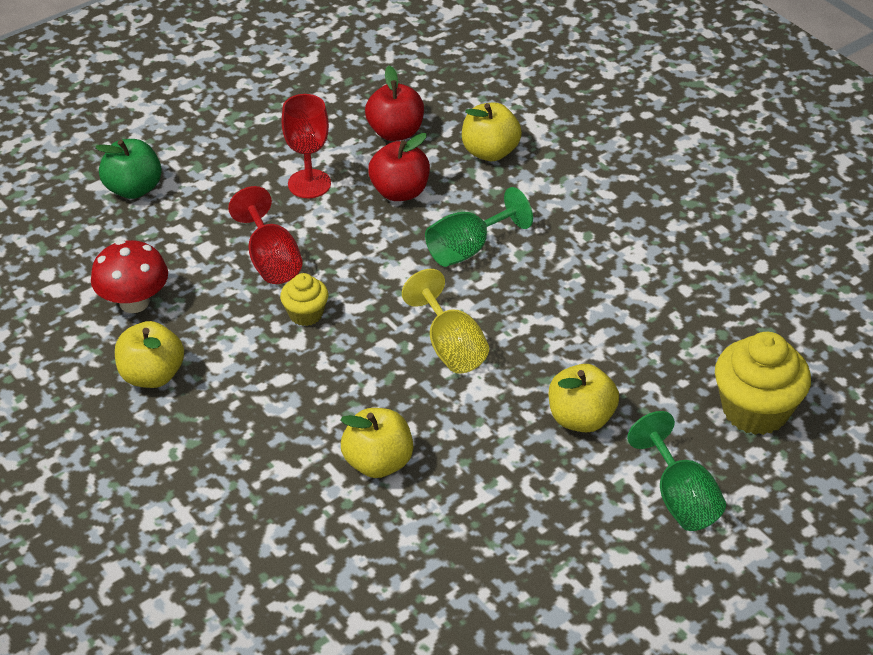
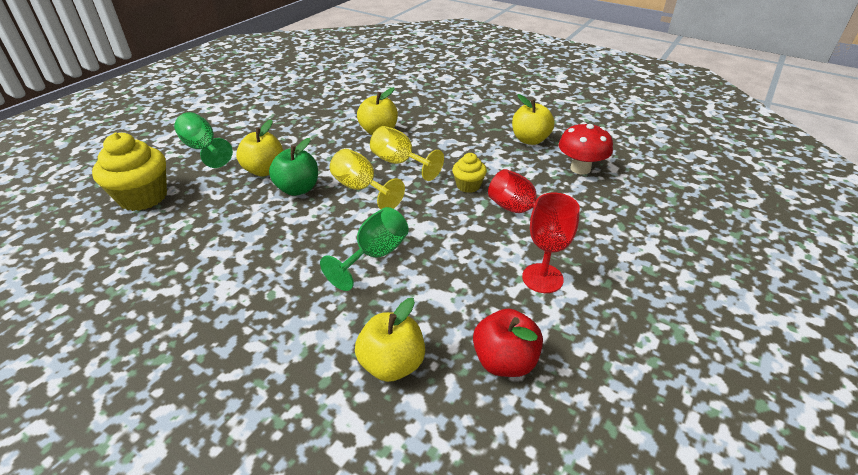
camera: 160 degrees right, 5 degrees down
(133, 189) = (672, 237): green apple -> green apple (298, 189)
(377, 380) = (399, 163): none -> yellow goblet
(400, 192) = (459, 292): red apple -> none

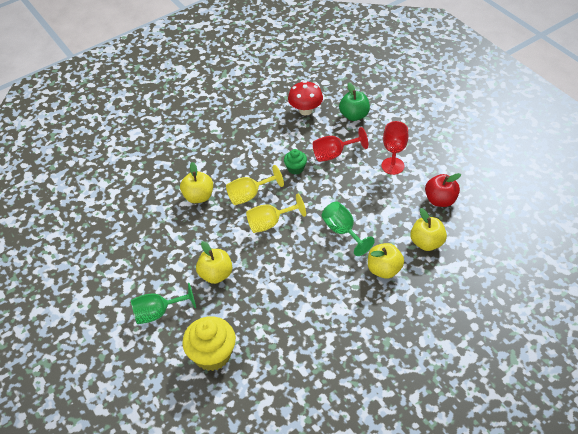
camera: 65 degrees left, 10 degrees up
(298, 189) = (252, 258): green apple -> green apple (354, 115)
(468, 186) = (295, 168): yellow cupcake -> green cupcake
(530, 140) = (259, 120): yellow apple -> yellow apple (384, 269)

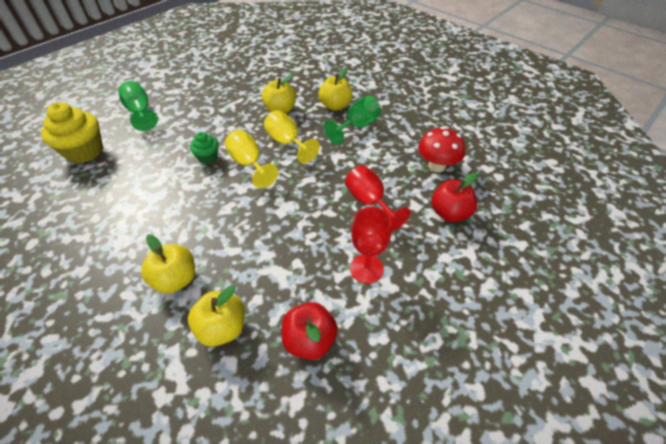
camera: 75 degrees right, 0 degrees up
(216, 274) = (180, 138): yellow apple -> yellow apple (335, 106)
(295, 168) = (336, 171): green cupcake -> green cupcake (208, 157)
(343, 231) = (240, 228): green goblet -> green goblet (357, 126)
(354, 115) = (449, 213): green apple -> red apple

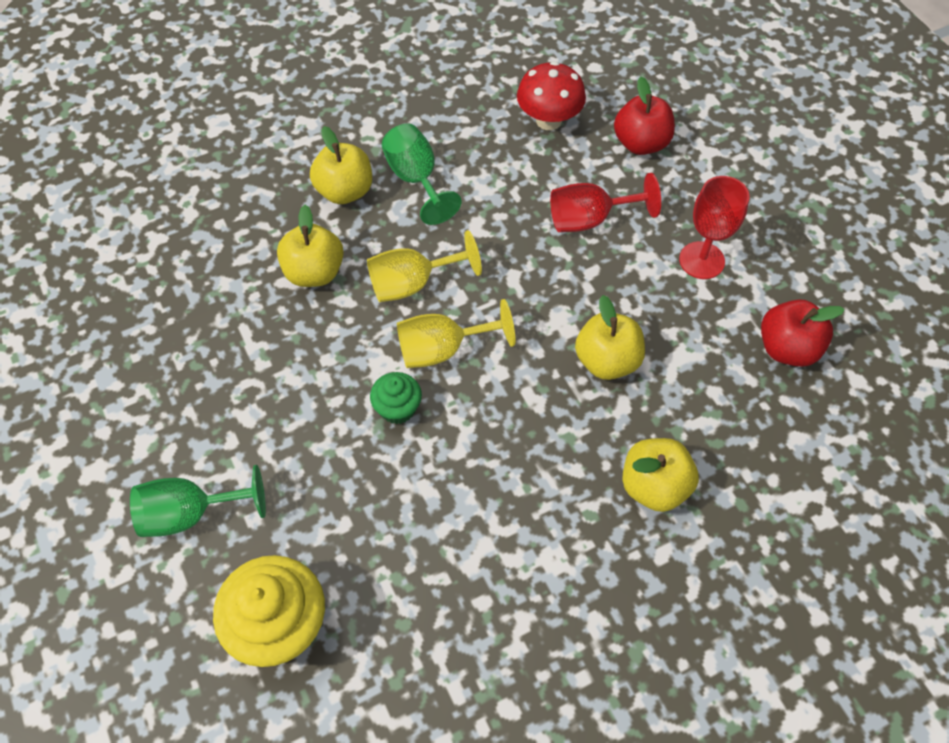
camera: 70 degrees left, 10 degrees up
(222, 328) = (748, 439): yellow apple -> yellow apple (607, 361)

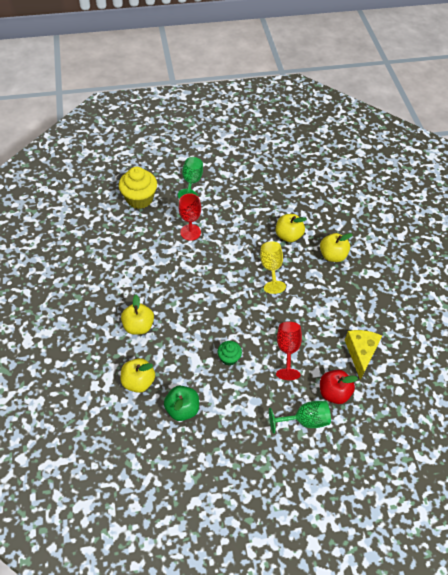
camera: 105 degrees right, 5 degrees down
(397, 408) = (210, 249): green cupcake -> green cupcake (229, 358)
(416, 179) = (333, 284): green goblet -> green goblet (304, 420)
(443, 349) = (233, 271): yellow goblet -> none
(549, 120) = (361, 353): red mushroom -> yellow cheese
(607, 361) = (204, 329): yellow apple -> yellow apple (138, 382)
(701, 260) = (246, 392): red goblet -> red goblet (190, 232)
(787, 348) = (182, 409): red apple -> green apple

